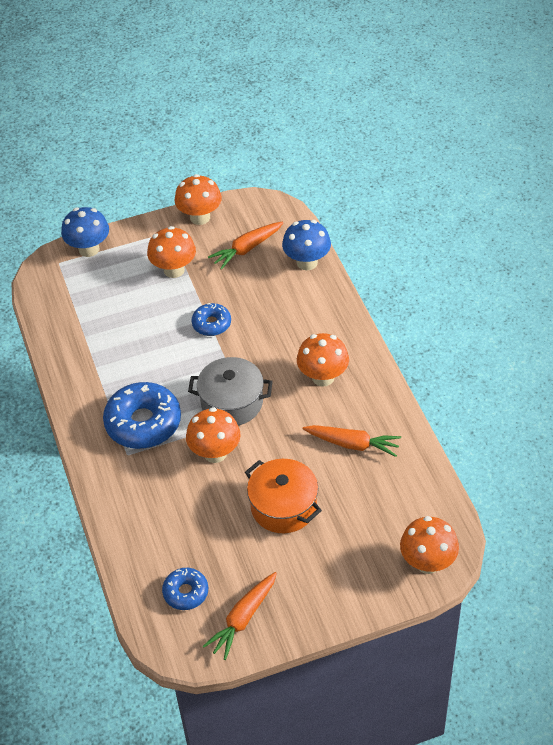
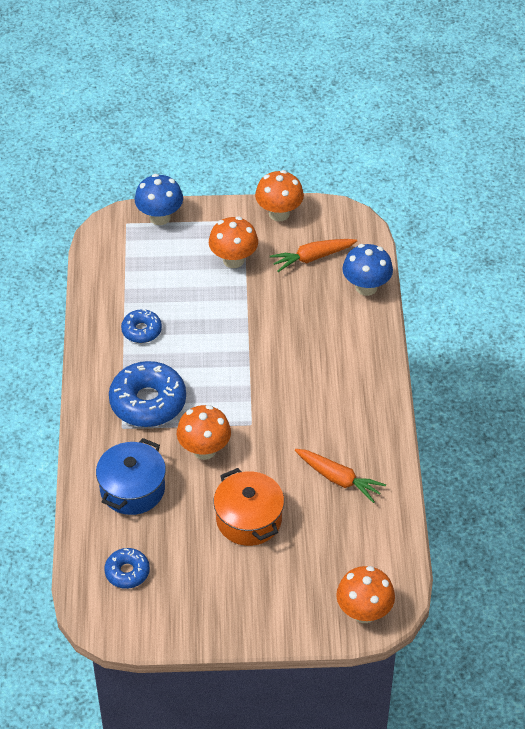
camera: 15 degrees right, 0 degrees up
(160, 510) = (132, 489): none -> blue pot
(211, 324) = (249, 323): blue donut -> blue donut (141, 330)
(232, 402) = (239, 406): grey pot -> none
(243, 618) = (171, 612): orange carrot -> none
(323, 377) = (336, 406): orange mushroom -> none

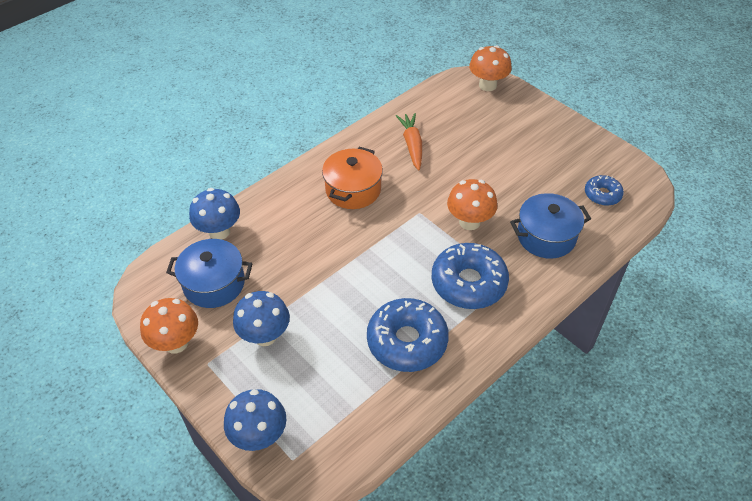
camera: 130 degrees left, 0 degrees up
(141, 330) = (407, 341): blue donut -> blue donut, size x1.84
(233, 260) = (265, 336): orange mushroom -> blue mushroom
(249, 519) = (492, 165): orange pot -> orange pot (353, 190)
(313, 258) = (214, 284): orange carrot -> blue pot

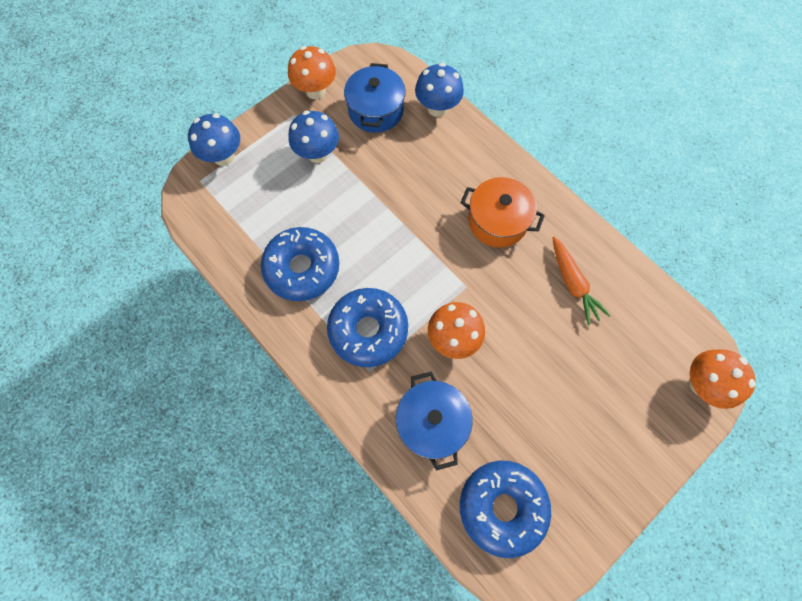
camera: 90 degrees right, 20 degrees up
(412, 145) = (572, 283): orange carrot -> orange carrot turned 75 degrees clockwise
(602, 195) = (502, 507): blue donut -> blue donut, size x1.84

